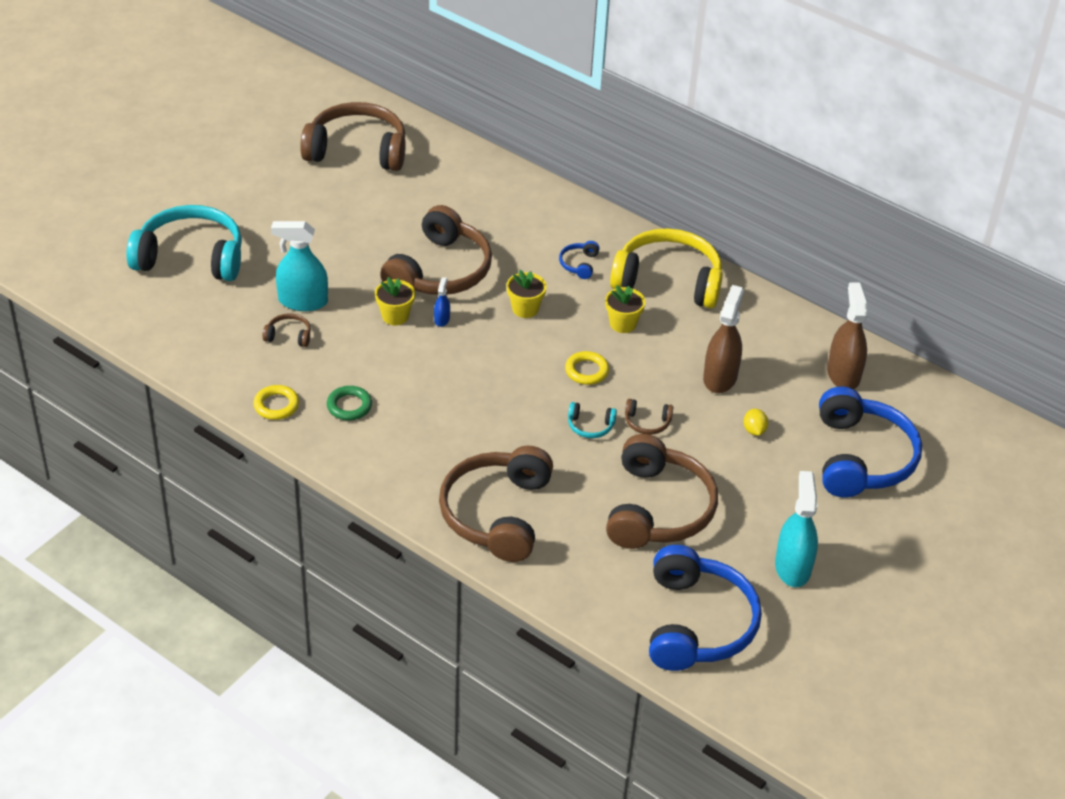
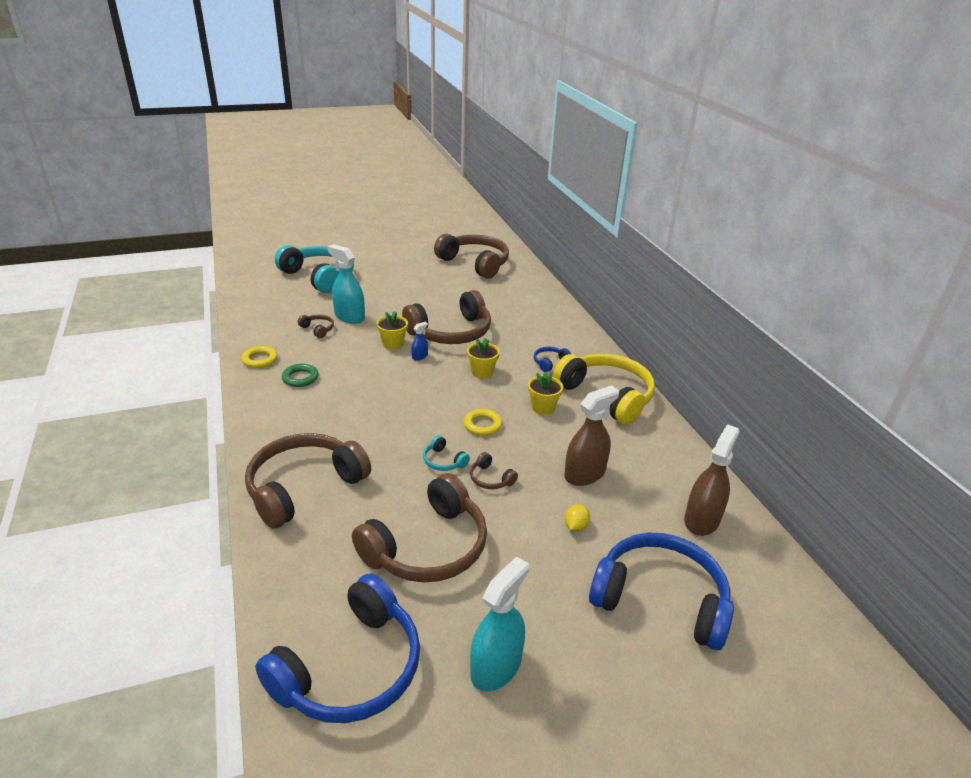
camera: 35 degrees right, 10 degrees down
(861, 458) = (660, 599): blue headphones -> blue headphones turned 105 degrees counterclockwise

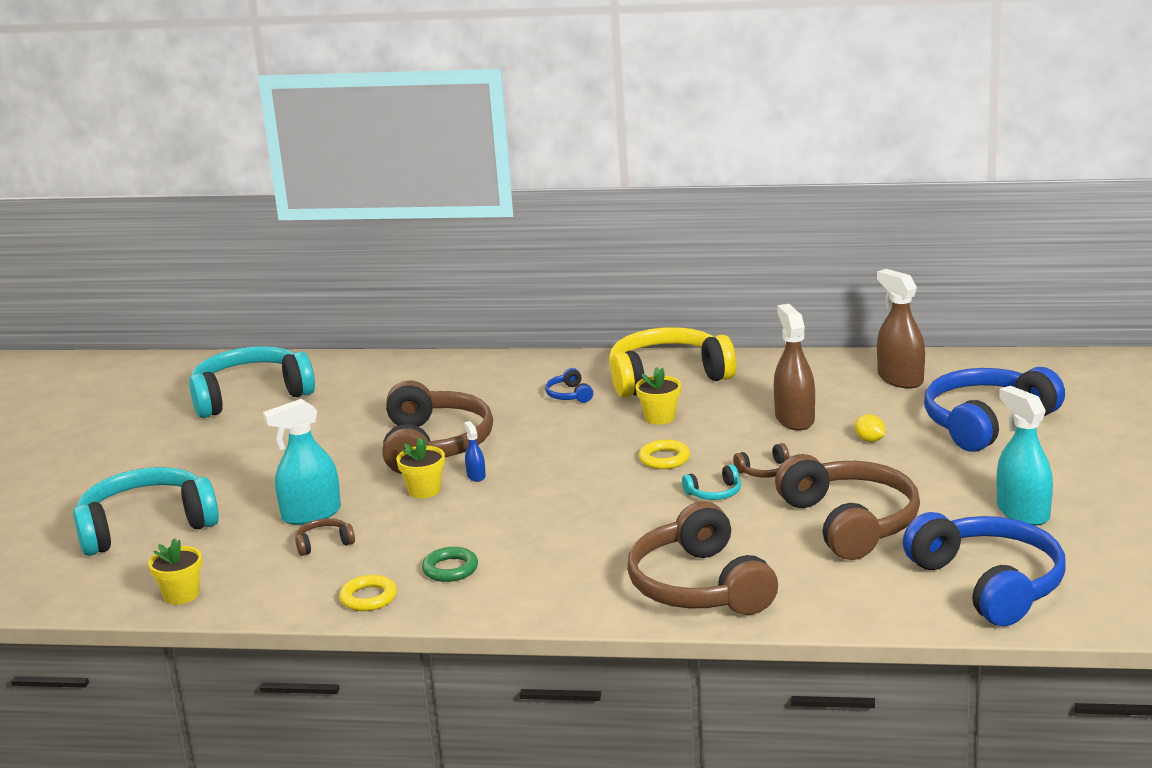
camera: 60 degrees left, 10 degrees down
(475, 263) = (250, 396): brown headphones -> turquoise headphones
(482, 372) = (552, 440): yellow flower pot -> yellow flower pot (181, 595)

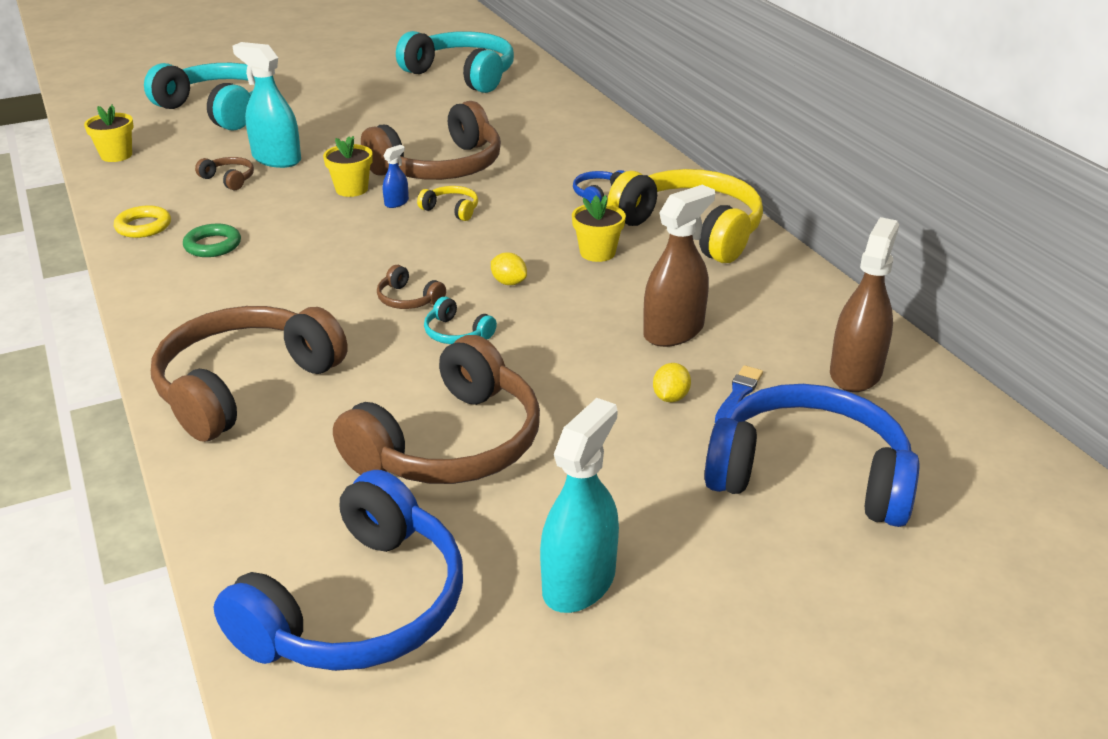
camera: 55 degrees right, 10 degrees up
(519, 456) = (451, 210): none -> yellow headphones
(664, 459) = (509, 282): yellow ring -> yellow lemon
(765, 471) = (532, 349): brown headphones -> brown headphones (408, 299)
(887, 419) = (738, 394): none -> blue brush

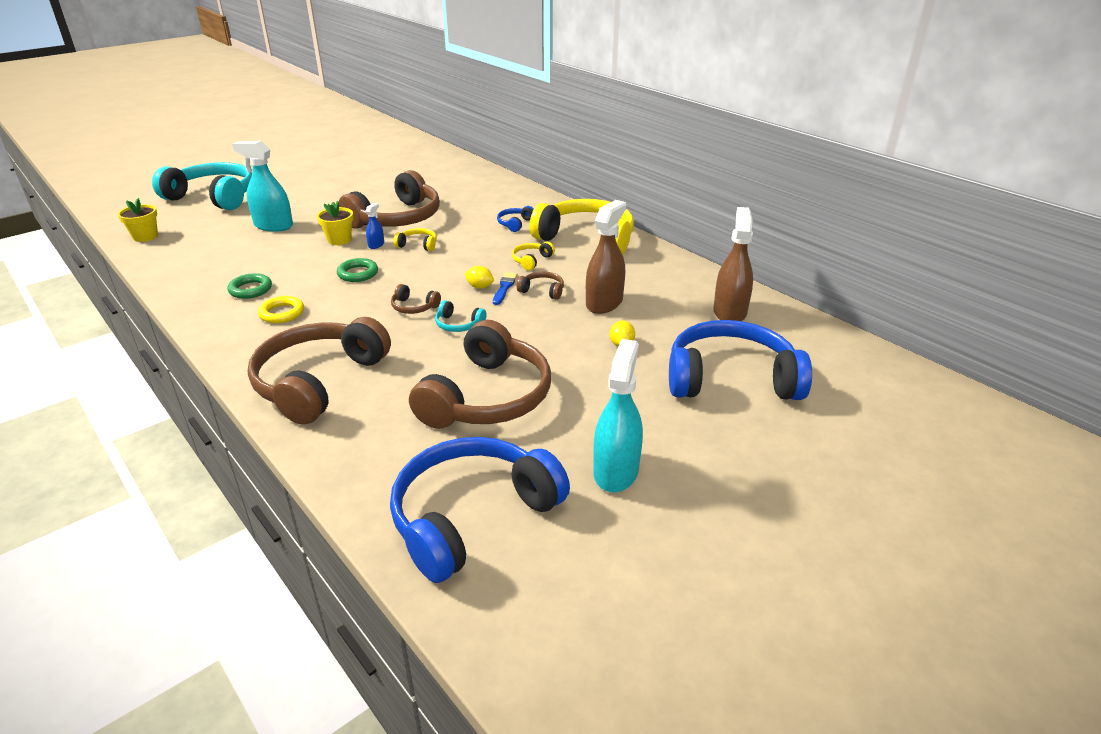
camera: 15 degrees left, 0 degrees up
(143, 226) = (189, 283): yellow ring -> yellow ring (282, 313)
(229, 179) = (243, 243): brown headphones -> brown headphones (542, 291)
(355, 241) = (358, 273): none -> green ring
(359, 607) = (472, 516): blue headphones -> blue headphones turned 150 degrees counterclockwise
(462, 75) = (386, 157): turquoise headphones -> none
(597, 253) = (531, 260): yellow flower pot -> yellow headphones
(738, 394) = (663, 336): blue brush -> blue brush (504, 287)

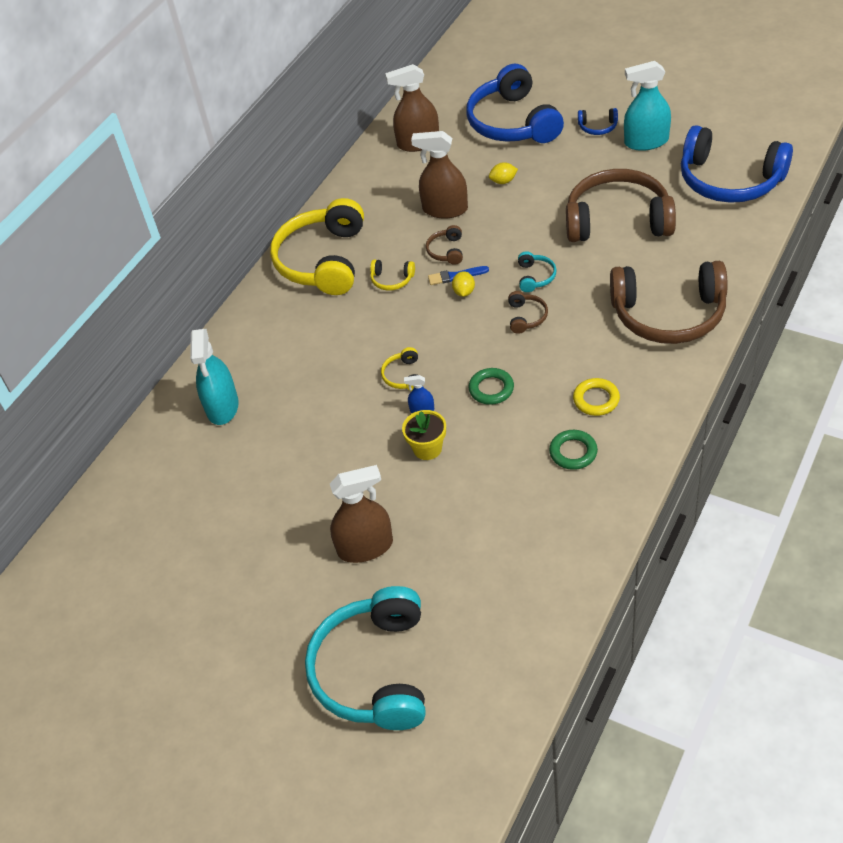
camera: 105 degrees left, 15 degrees up
(145, 236) = (525, 651): yellow flower pot -> none
(273, 226) = (425, 535): turquoise spray bottle -> turquoise spray bottle (222, 407)
(295, 208) = (365, 547): none -> brown spray bottle
(397, 218) = (346, 428): brown headphones -> none
(515, 224) = (312, 325): blue headphones -> blue headphones (598, 127)

